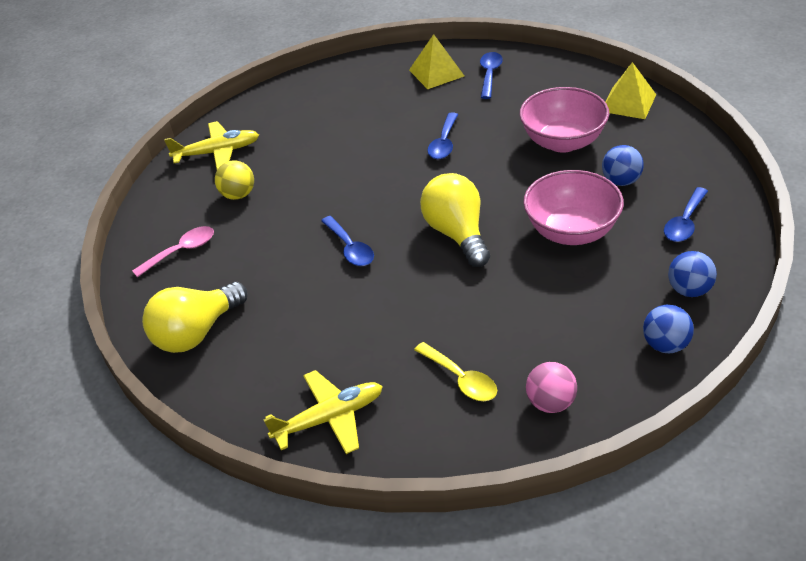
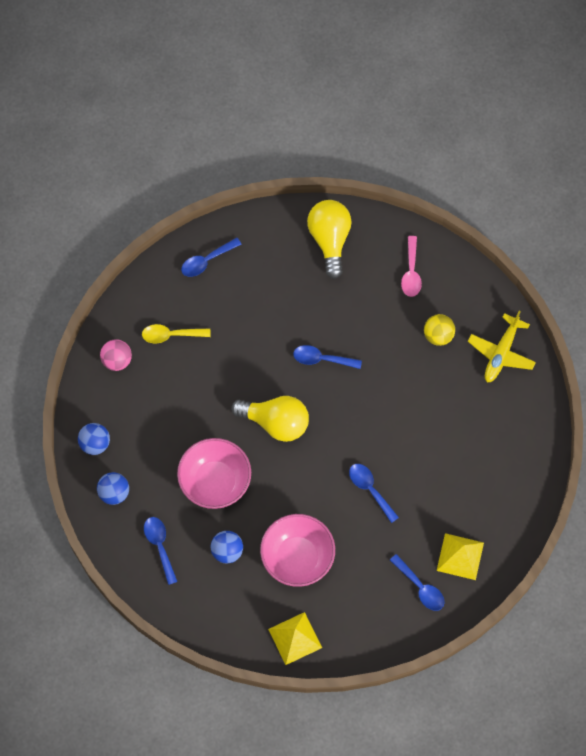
camera: 125 degrees right, 25 degrees up
(329, 418) = (206, 261): yellow plane -> blue spoon

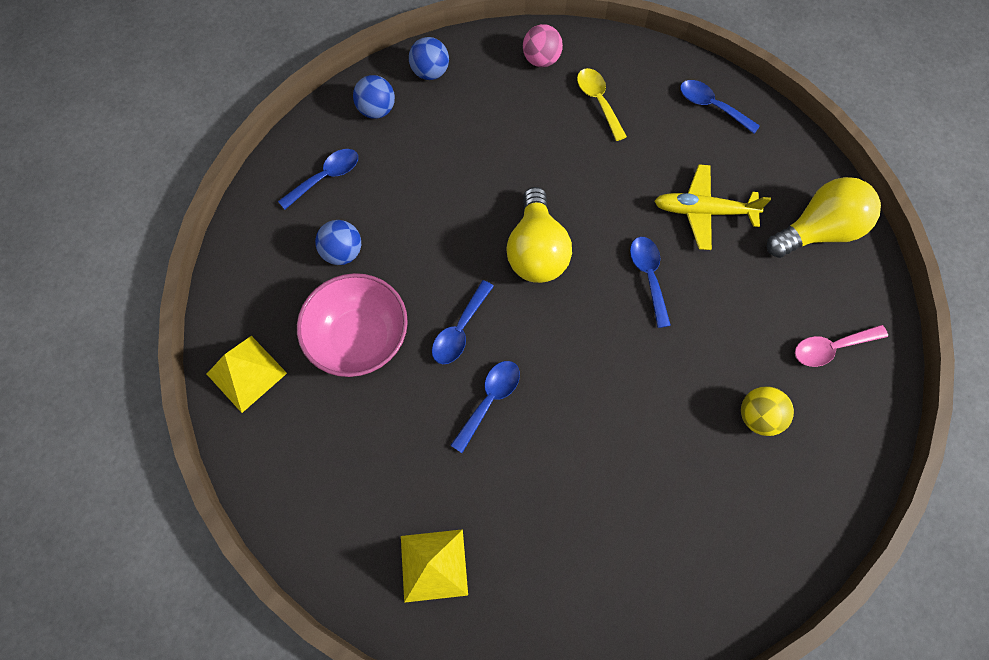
camera: 70 degrees right, 0 degrees up
(215, 482) = (430, 209): pink bowl -> none
(420, 587) = (367, 521): blue spoon -> blue spoon (460, 330)
(501, 353) = (778, 519): yellow plane -> yellow plane (703, 211)

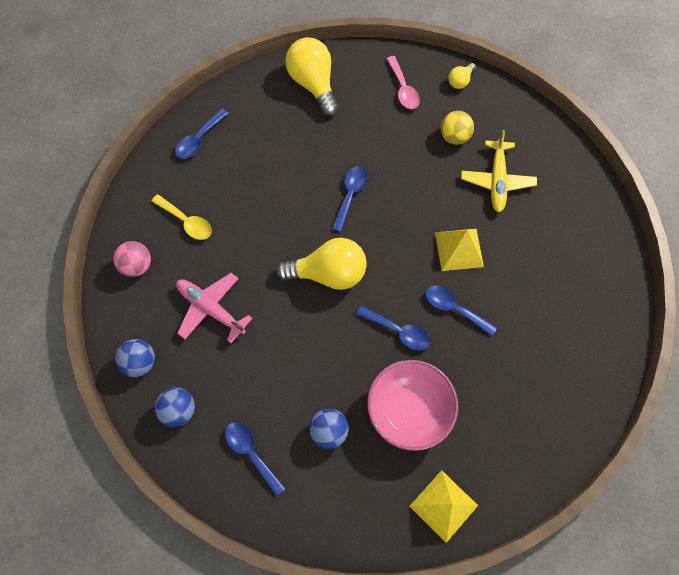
camera: 90 degrees left, 0 degrees up
(434, 565) = (577, 346): yellow pyramid -> yellow pyramid (459, 249)
(490, 132) = (211, 309): none -> pink plane
(598, 101) = (186, 221): yellow spoon -> yellow spoon turned 120 degrees counterclockwise
(648, 276) = (350, 195): blue spoon -> blue spoon turned 120 degrees clockwise
(703, 211) = (295, 154): yellow plane -> yellow plane (497, 180)
(861, 432) = (460, 81): none -> yellow light bulb

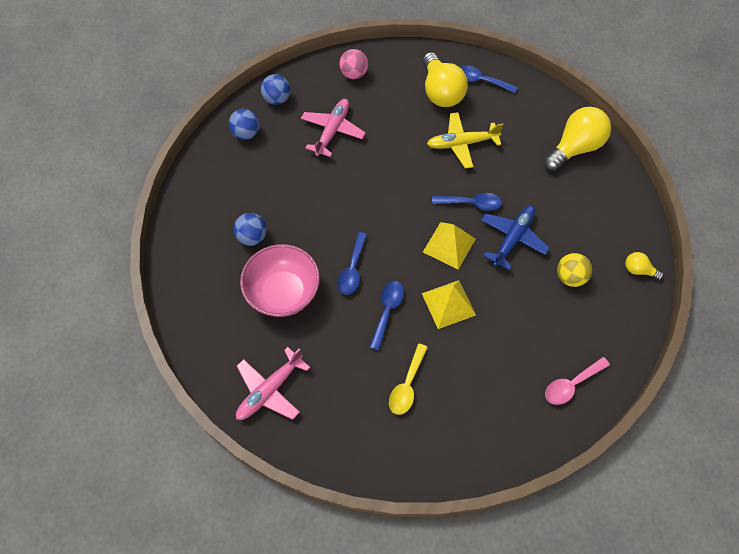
camera: 75 degrees right, 5 degrees down
(186, 221) = (402, 94): yellow spoon -> yellow spoon (407, 385)
(251, 453) = (223, 188): blue spoon -> none
(328, 273) = (389, 204): yellow light bulb -> yellow light bulb (441, 92)
(401, 171) = (512, 238): none -> blue plane
(403, 89) = (604, 221): pink spoon -> pink spoon (571, 384)
(443, 506) = (208, 336): yellow pyramid -> yellow pyramid (449, 245)
(497, 180) = (536, 325): yellow plane -> yellow plane (462, 144)
(519, 448) = (270, 389): none -> pink plane

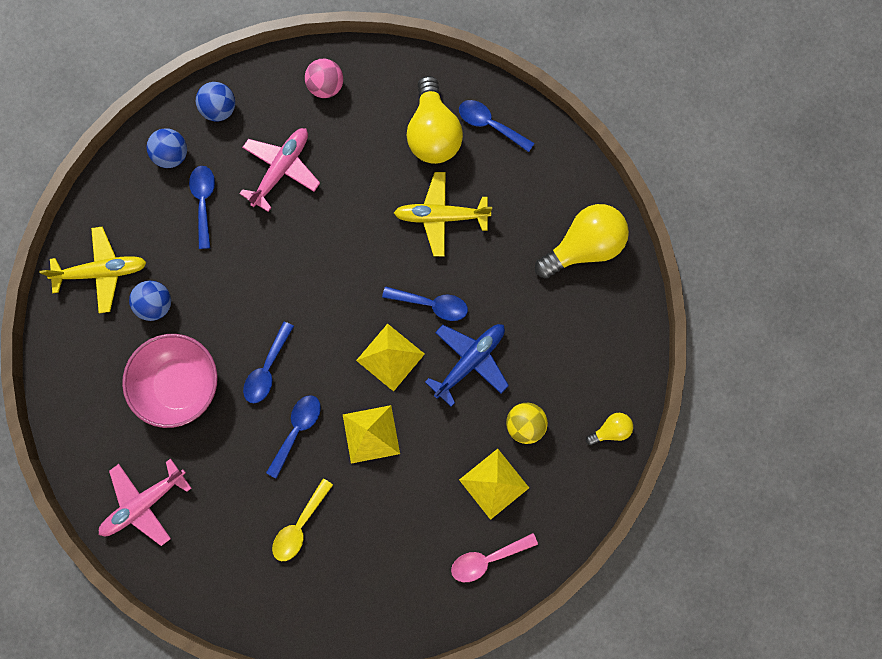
camera: 10 degrees right, 15 degrees up
(204, 220) = (102, 272): none -> yellow plane
(277, 161) = (204, 202): none -> blue spoon
(559, 325) = (494, 483): none -> yellow pyramid
(638, 270) = (610, 430): yellow light bulb -> yellow light bulb turned 120 degrees clockwise

